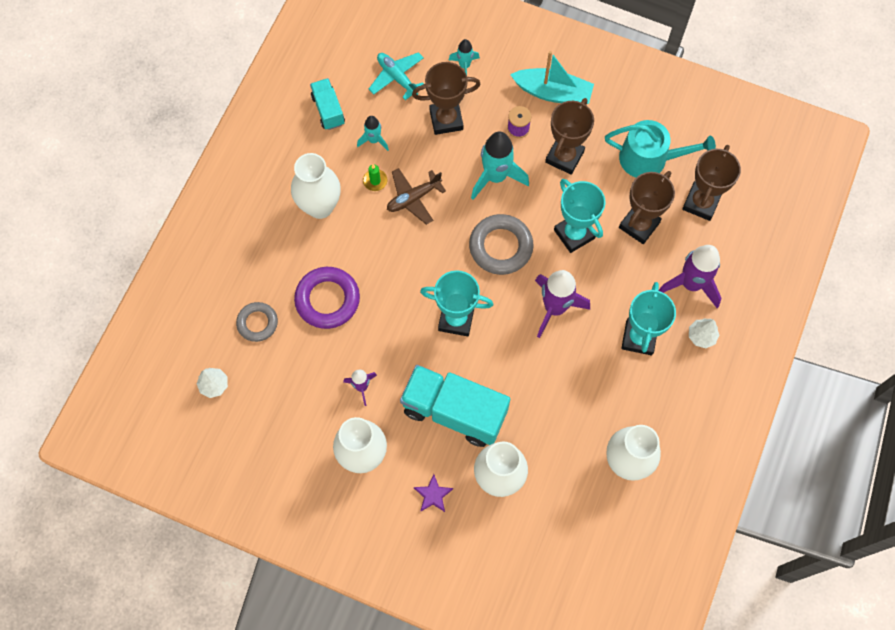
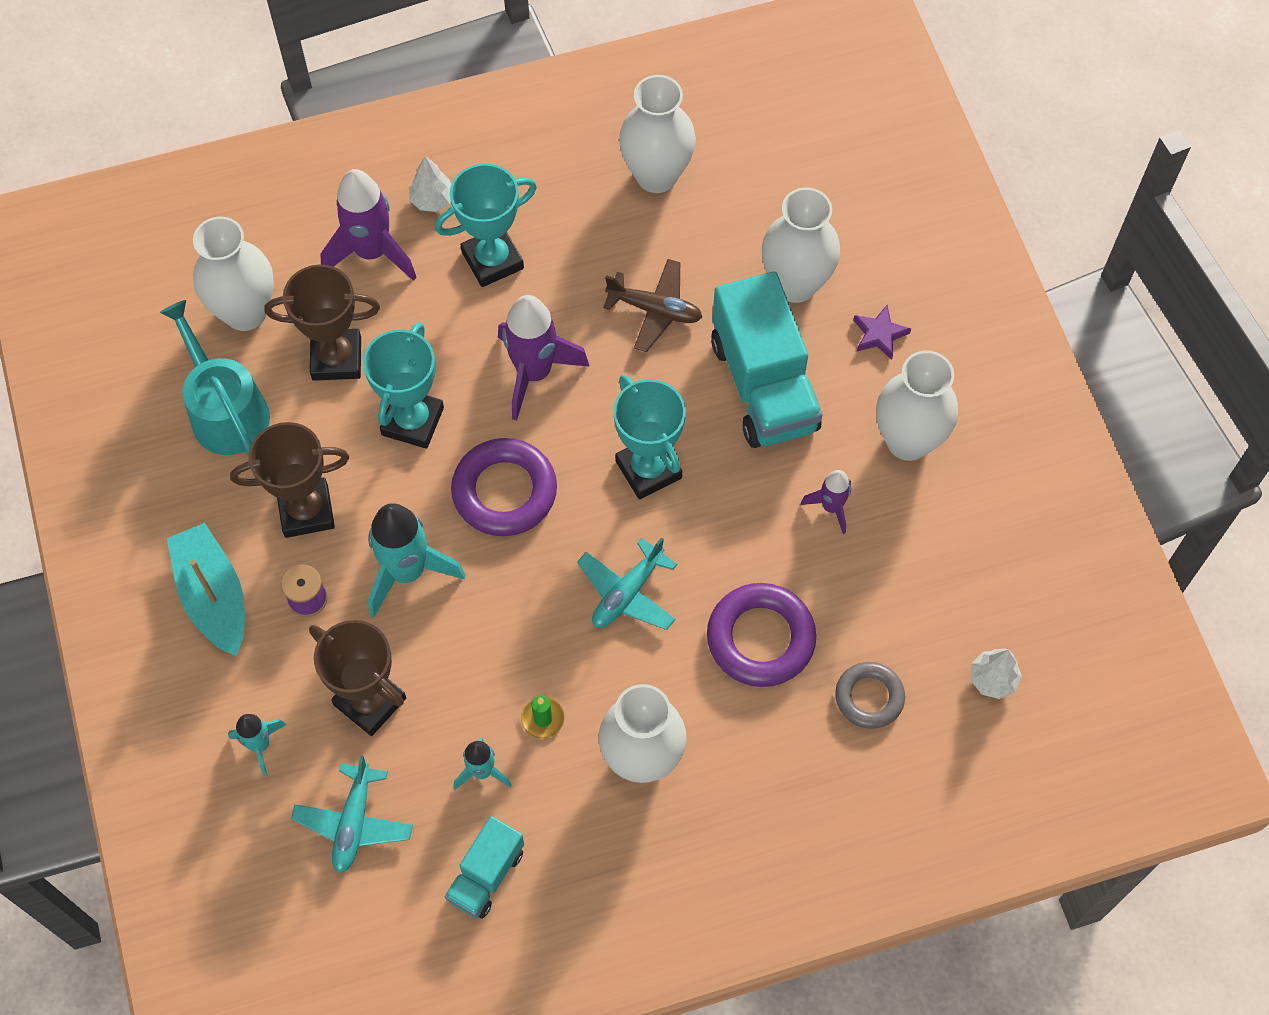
camera: 130 degrees left, 5 degrees down
(401, 260) = (627, 593): none -> turquoise plane
(413, 198) = (526, 649): brown plane -> brown plane (655, 310)
(500, 247) = (504, 491): grey ring -> purple ring
(701, 203) = (245, 312): brown trophy -> white vase

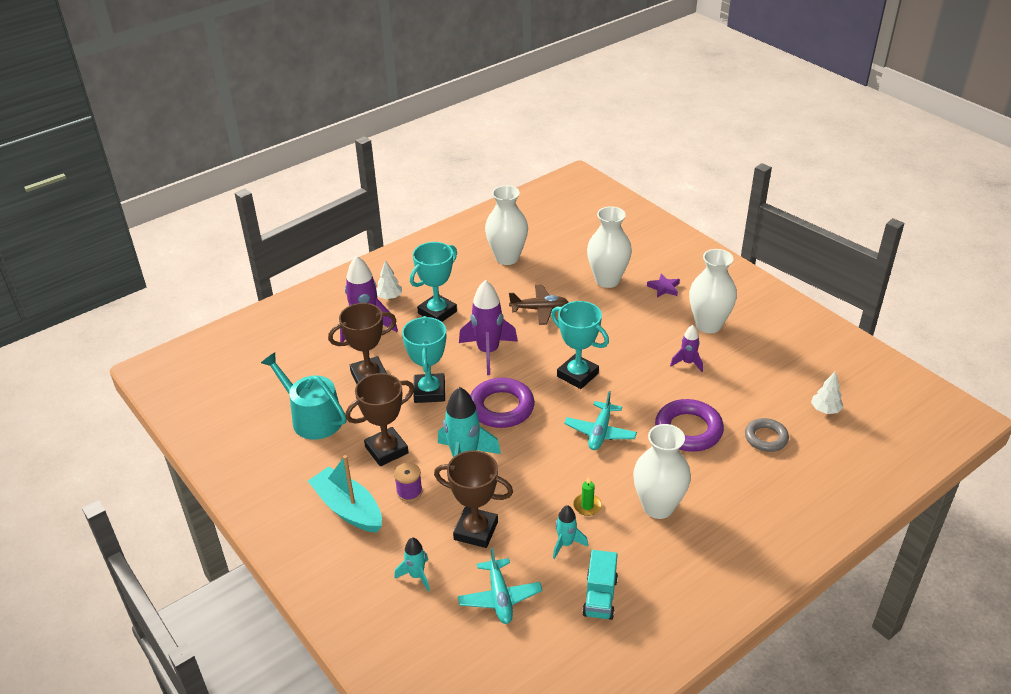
camera: 20 degrees left, 25 degrees down
(245, 312) = (303, 371): white vase -> none
(764, 385) = (617, 323): turquoise truck -> none

